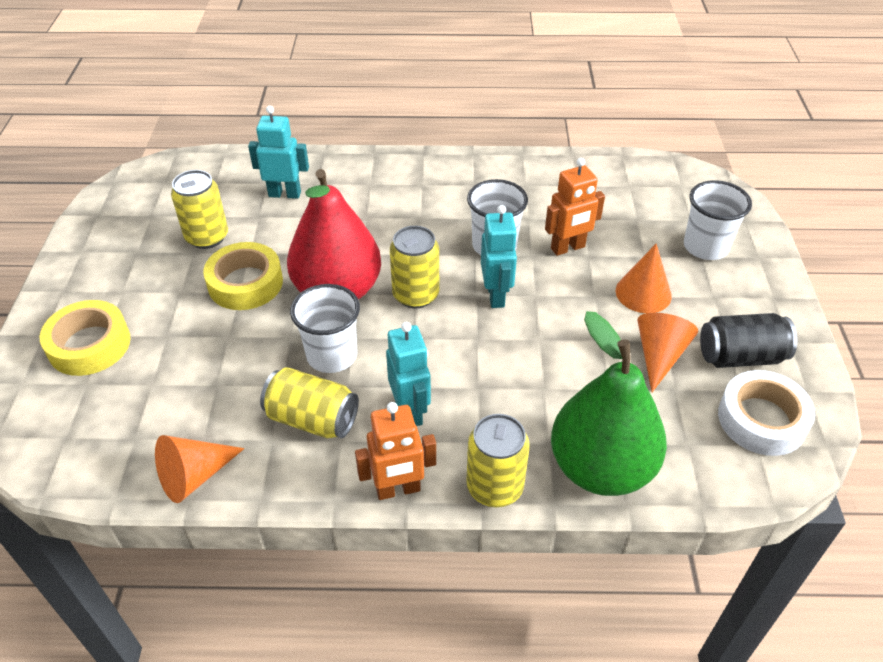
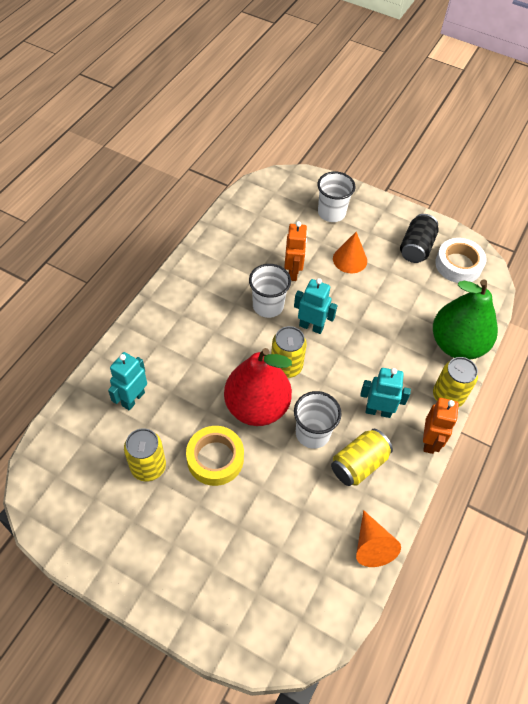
camera: 65 degrees left, 10 degrees up
(89, 345) = (218, 581): yellow tape -> none
(659, 355) = (398, 279): orange cone -> none

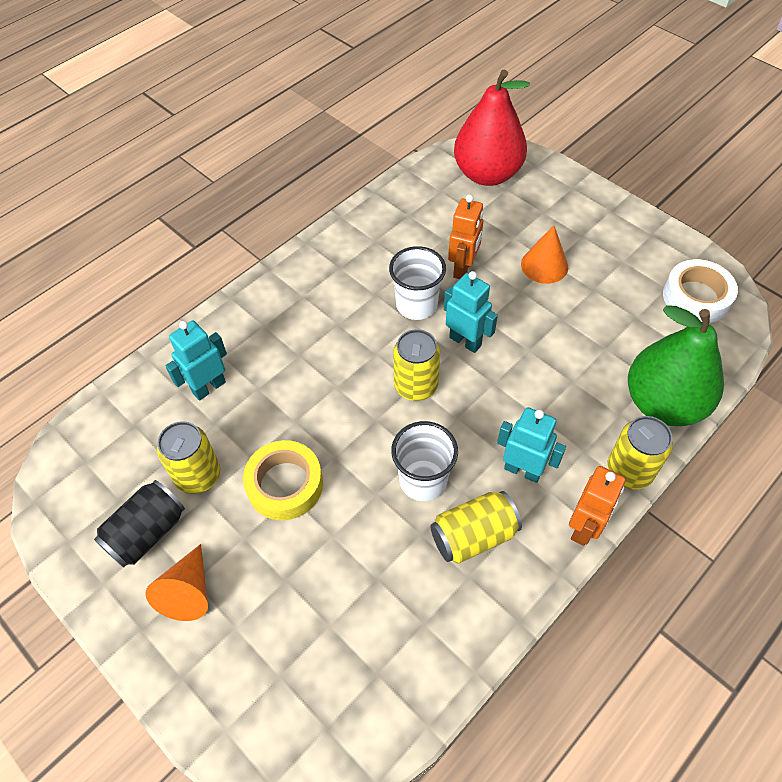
camera: 20 degrees right, 0 degrees up
(257, 407) = (360, 430): red pear -> red pear (487, 174)
(331, 213) = (538, 203): white cup -> none
(372, 545) = (457, 653): orange cone -> orange cone (188, 592)
(416, 248) = (641, 265): black can -> black can (147, 533)

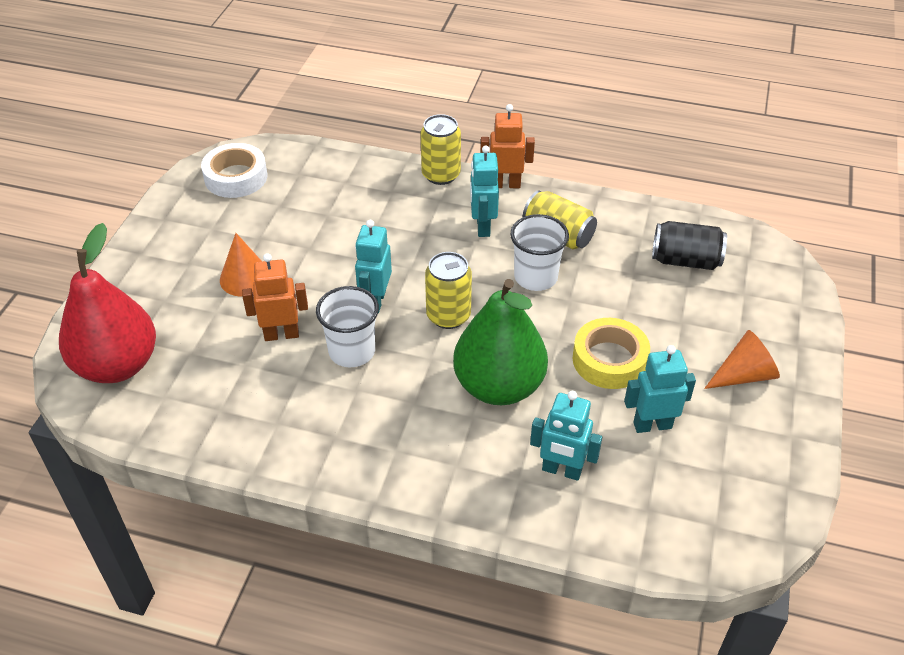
camera: 120 degrees left, 10 degrees down
(147, 533) = (729, 431): black can -> black can (685, 260)
(198, 475) = (652, 425): yellow can -> turquoise robot
(663, 403) = (365, 172): green pear -> green pear (498, 386)

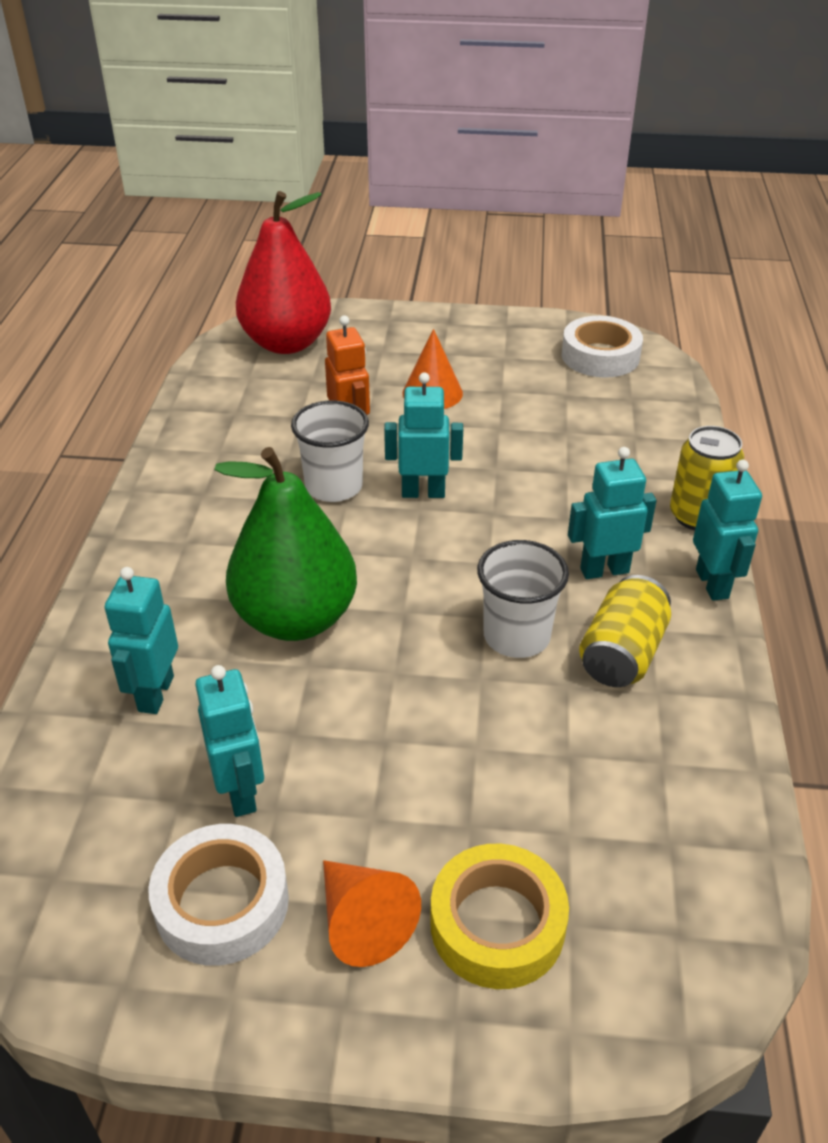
camera: 80 degrees right, 5 degrees down
(448, 316) = (414, 558): yellow can -> none
(505, 184) = (712, 584): orange robot -> turquoise robot
(609, 360) = (365, 733): yellow tape -> yellow tape (497, 924)
(685, 260) = (627, 828): black can -> none
(733, 437) = (222, 903): none -> white tape

